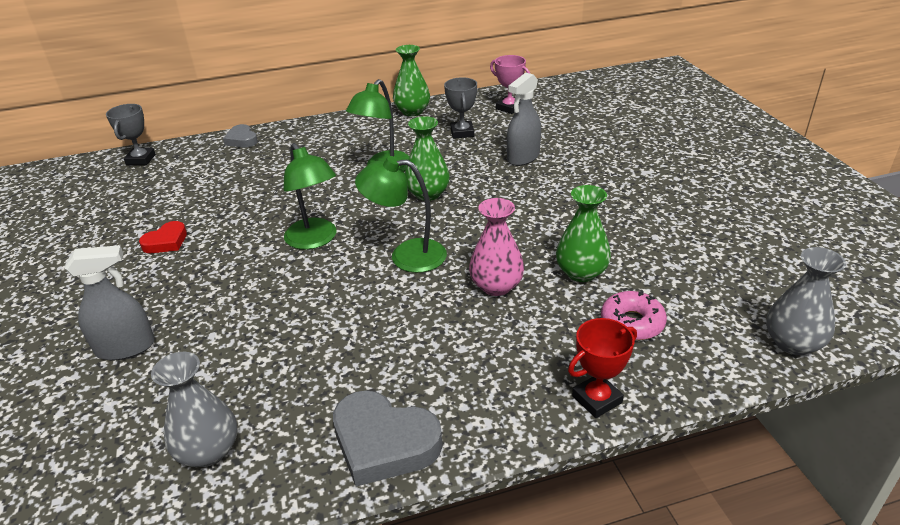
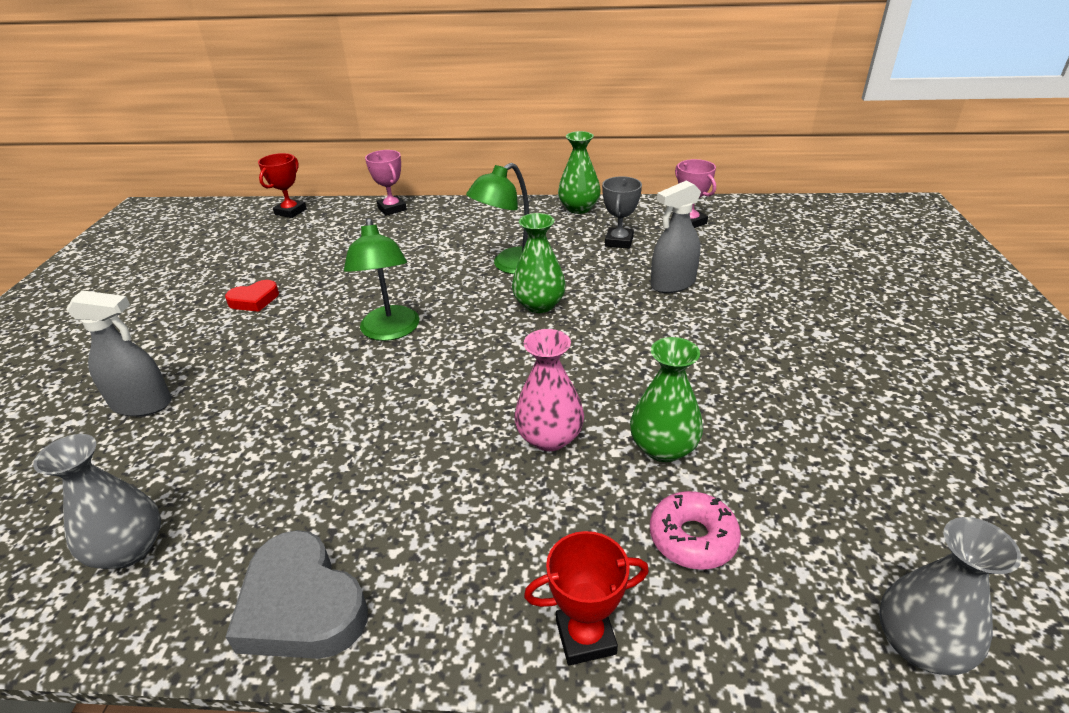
camera: 20 degrees right, 0 degrees up
(141, 159) = (290, 212): grey trophy -> red trophy
(242, 140) = (392, 209): grey heart -> pink trophy
(406, 255) = (472, 372): green lamp -> none

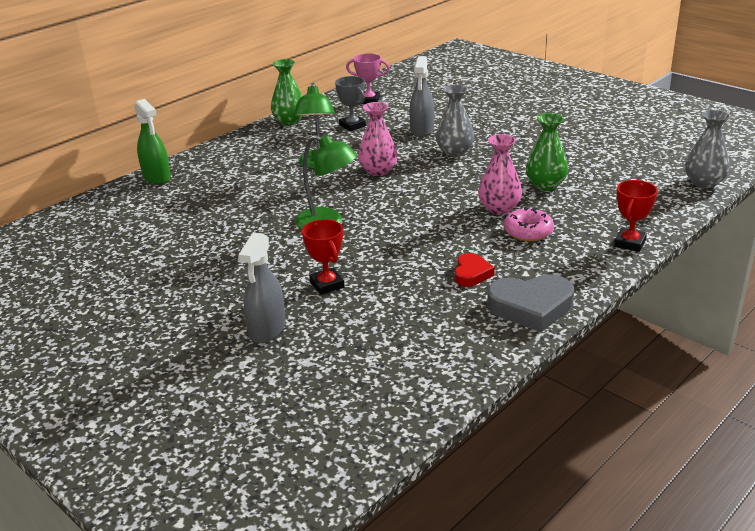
camera: 50 degrees left, 5 degrees down
(129, 549) = (420, 354): grey vase -> grey vase (454, 152)
(142, 404) = (267, 329): grey spray bottle -> grey spray bottle turned 150 degrees clockwise
(254, 300) = (196, 261): red heart -> red heart (471, 273)
(290, 212) = (73, 216): red trophy -> red trophy (327, 285)
(392, 209) = (157, 177): pink trophy -> green spray bottle
(539, 305) = (378, 171): green vase -> pink vase
(692, 538) = (607, 201): pink donut -> pink donut (528, 231)

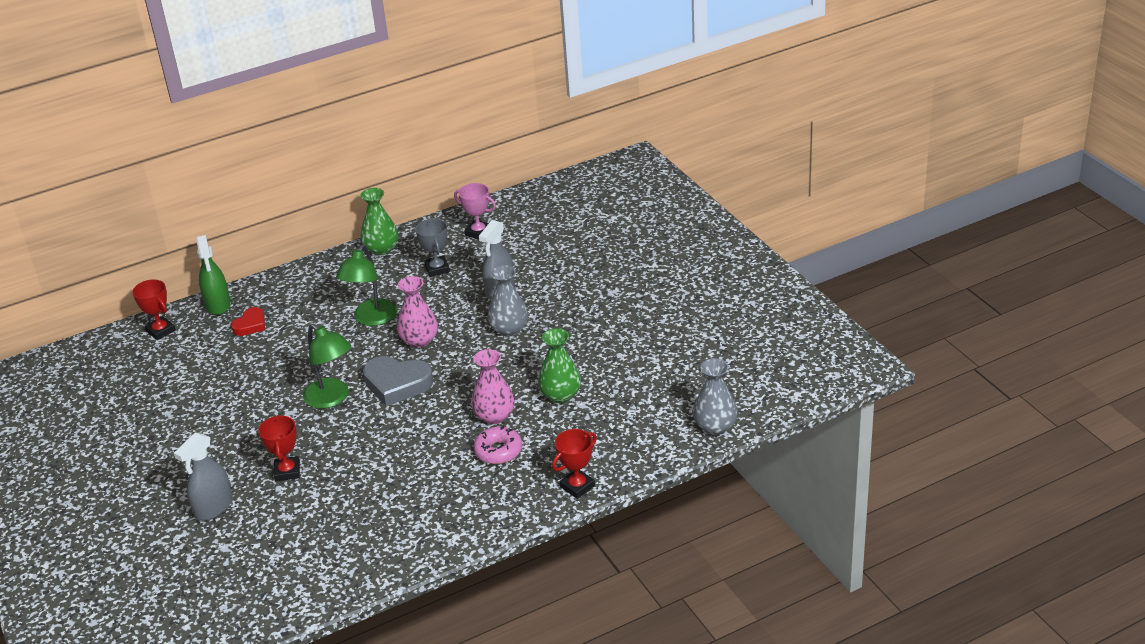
camera: 20 degrees right, 5 degrees up
(108, 204) = (160, 331): none -> red trophy
(471, 273) = (413, 488): red heart -> red heart (250, 325)
(531, 307) = (435, 537): grey heart -> grey heart (397, 384)

